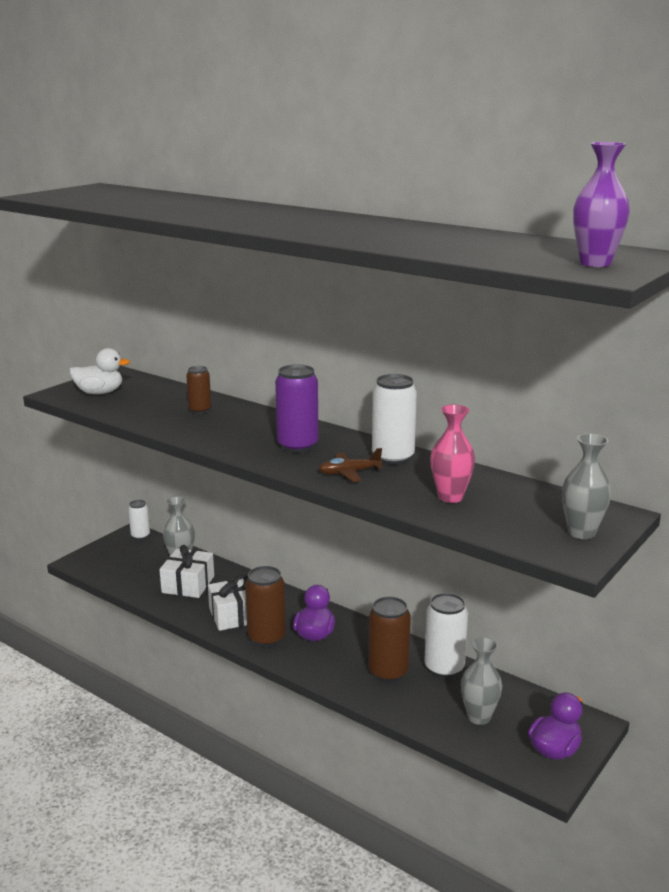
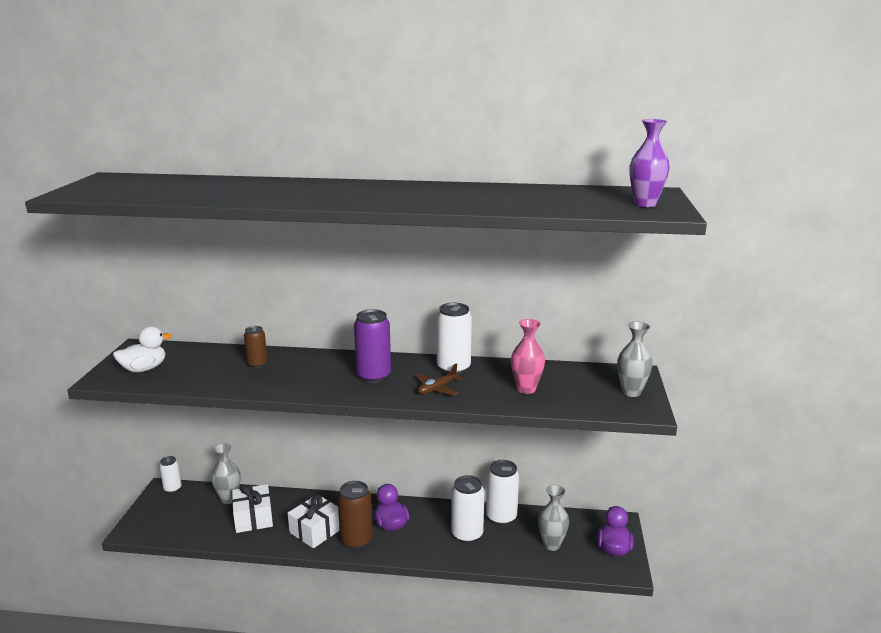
camera: 30 degrees left, 0 degrees up
(388, 672) = (467, 534): brown can -> white can

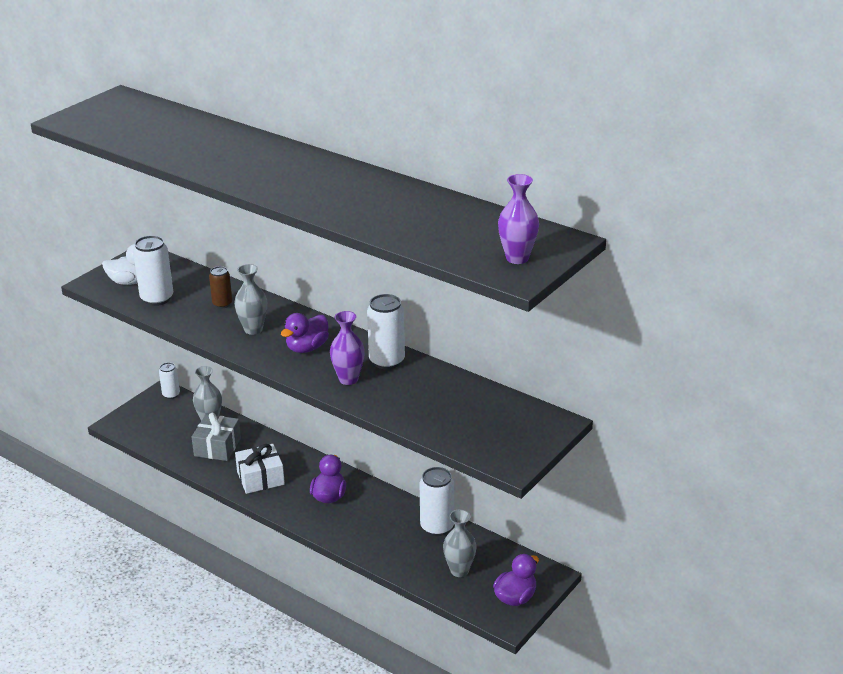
camera: 30 degrees right, 10 degrees up
(253, 518) = (217, 447): white gift -> grey gift
(356, 540) = (287, 500): brown can -> none
(373, 376) = (307, 348): purple can -> purple duck
(437, 389) = (348, 379): brown plane -> purple vase
(467, 534) = (389, 531): white can -> white can (157, 299)
(526, 389) = (427, 405): pink vase -> none
(631, 392) = (523, 441): grey vase -> grey vase (253, 329)

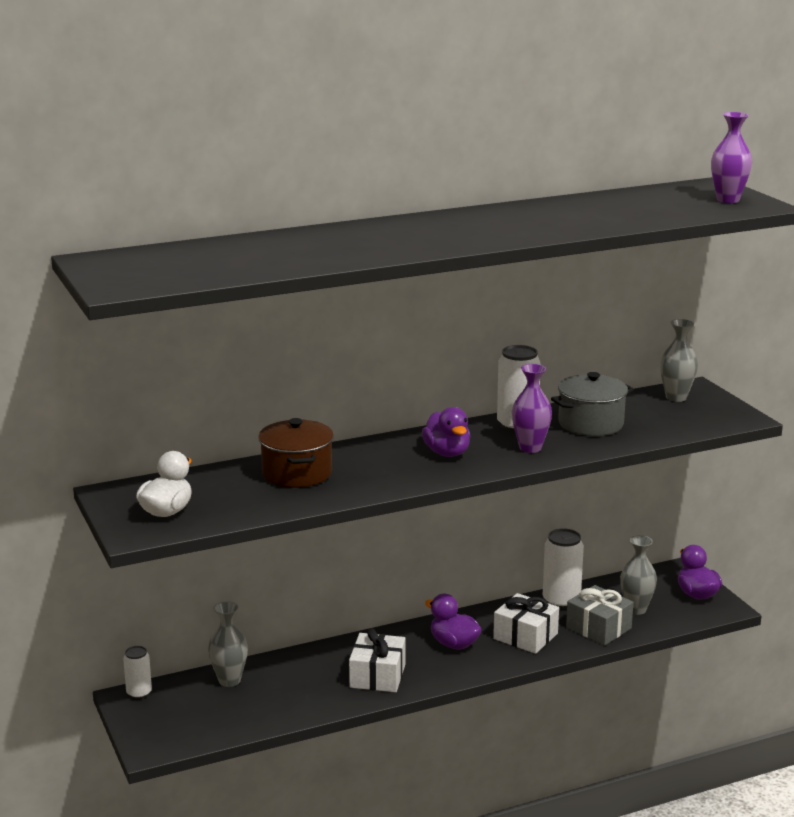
camera: 60 degrees left, 10 degrees down
(157, 299) = (232, 504): white can -> none
(217, 447) = (287, 688): grey gift -> grey gift (598, 628)
(222, 304) = (297, 473): brown can -> brown pot
(253, 329) = (375, 469): grey vase -> grey vase (676, 397)
(368, 526) = (525, 636): none -> white gift
(422, 392) = (590, 424): none -> grey pot

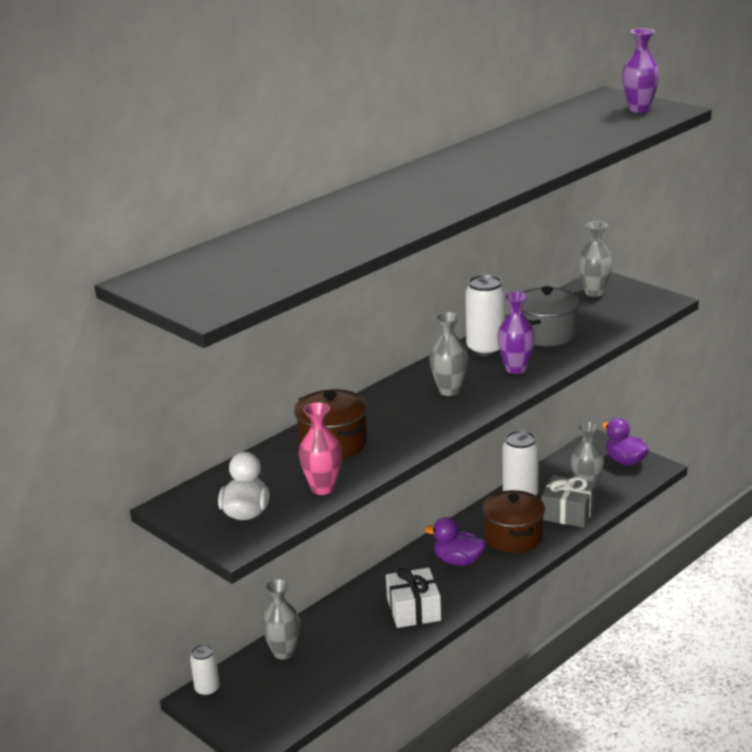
camera: 20 degrees left, 5 degrees up
(252, 508) = (323, 488): none -> pink vase
(447, 453) = (449, 390): purple duck -> grey vase
(525, 636) = (513, 537): white gift -> brown pot

